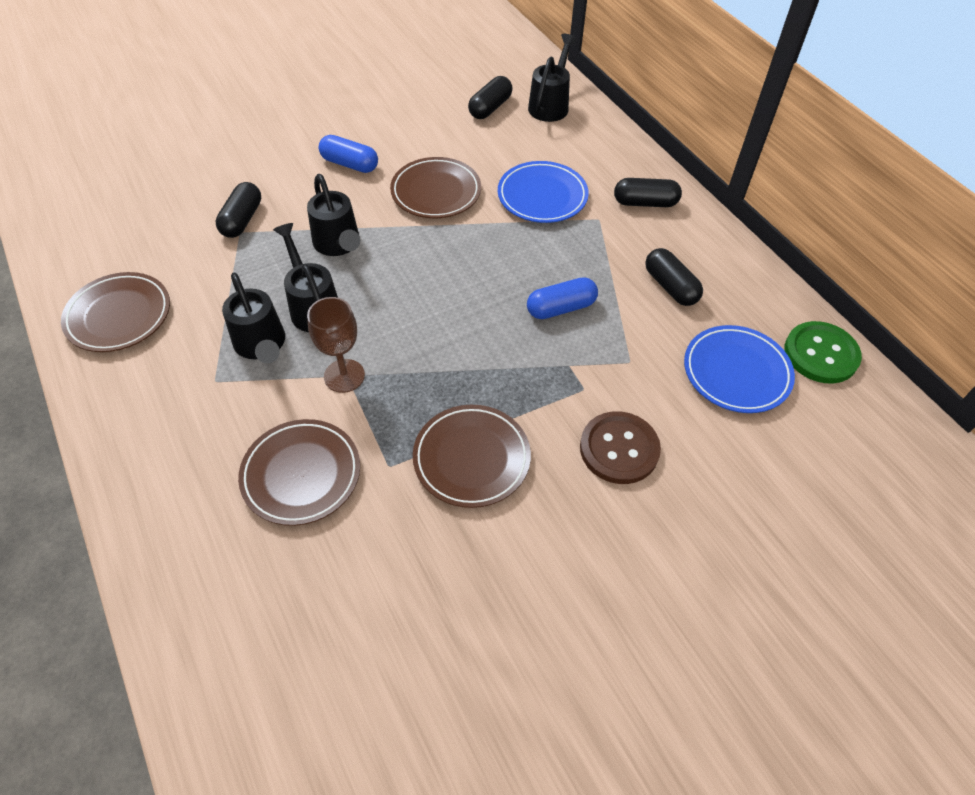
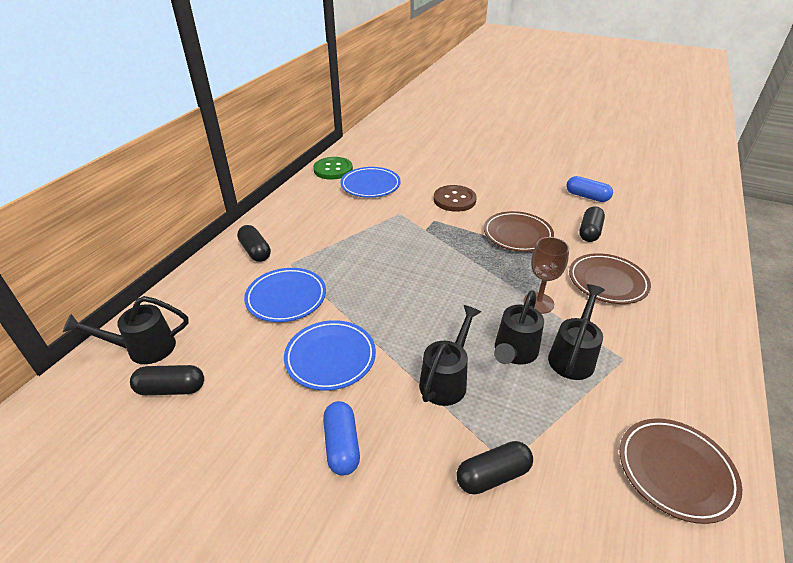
camera: 125 degrees left, 15 degrees down
(436, 192) = (330, 357): brown plate -> blue plate
(561, 308) = (387, 247): blue capsule -> blue capsule (587, 197)
(670, 286) = (329, 219): black capsule -> black capsule (589, 232)

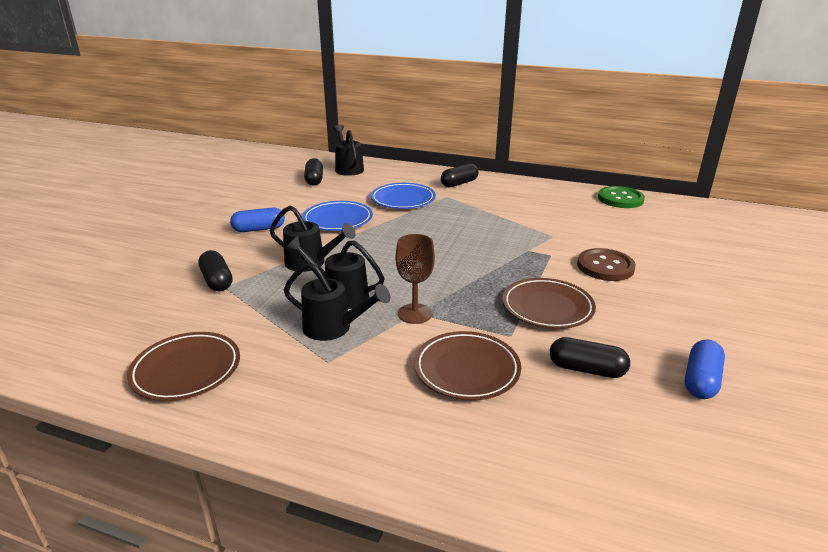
camera: 85 degrees right, 10 degrees down
(370, 185) = (601, 219): blue plate -> none

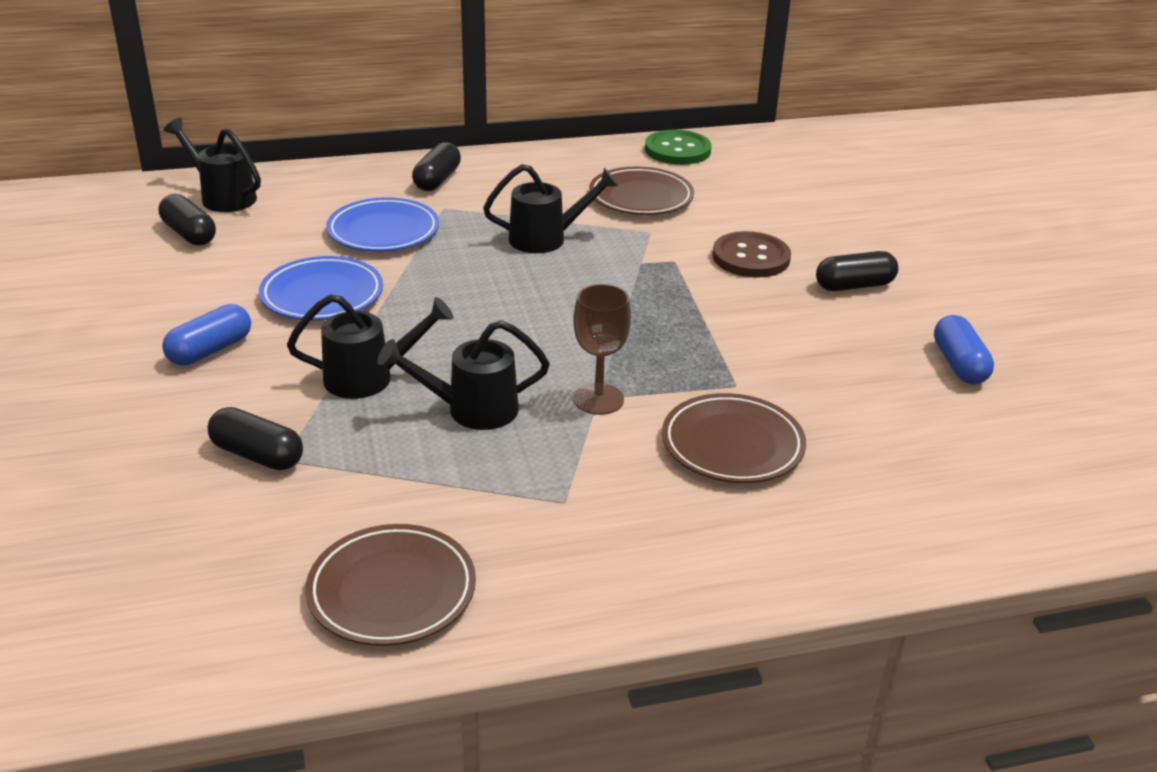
camera: 35 degrees left, 5 degrees up
(333, 328) = (519, 457): black watering can -> black watering can (545, 239)
(547, 307) = (740, 335): brown plate -> brown plate (641, 197)
(586, 369) = (849, 395): black capsule -> black capsule (854, 286)

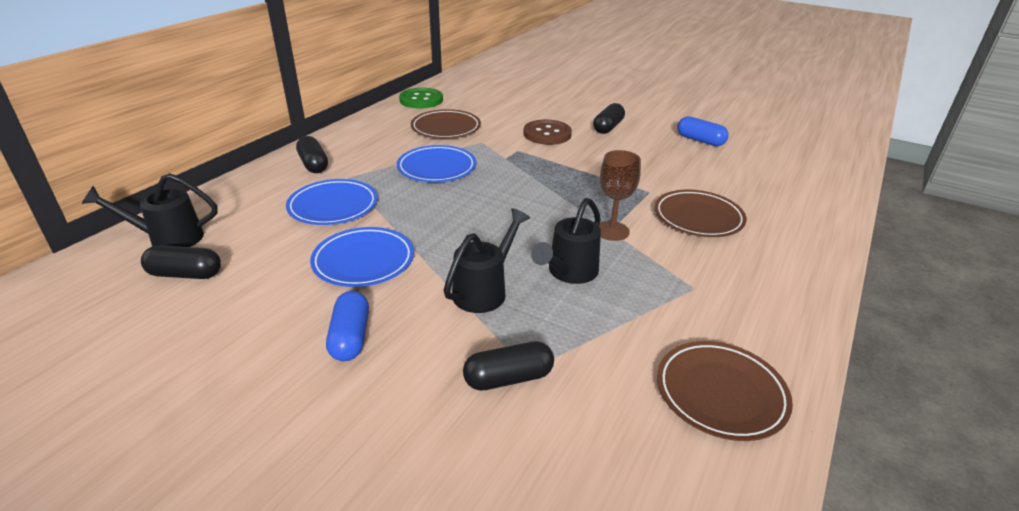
camera: 45 degrees left, 0 degrees up
(545, 239) = (437, 168): black watering can -> blue plate

